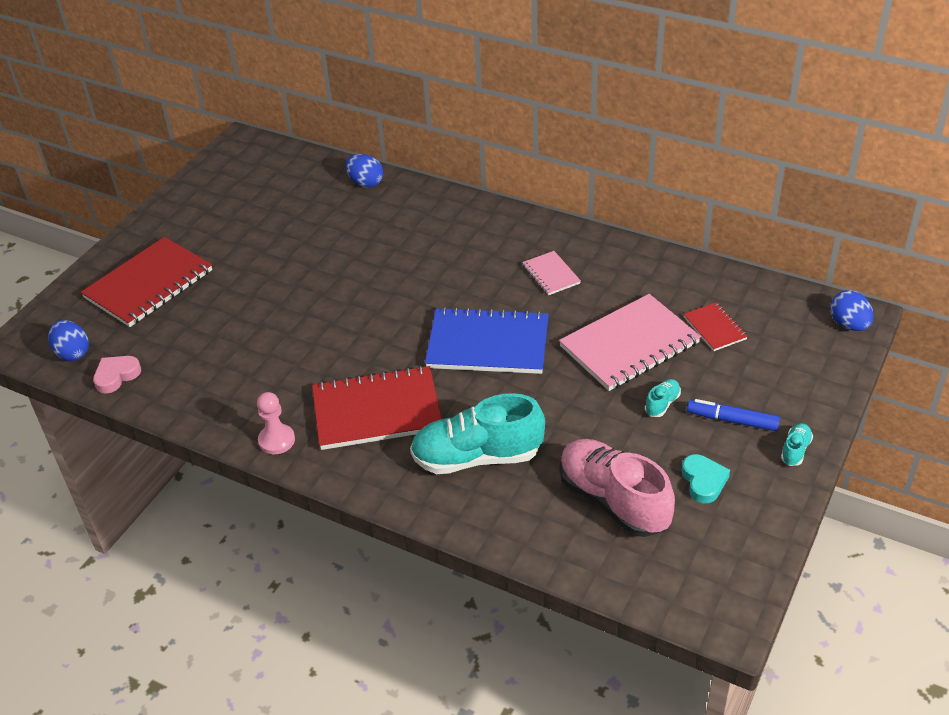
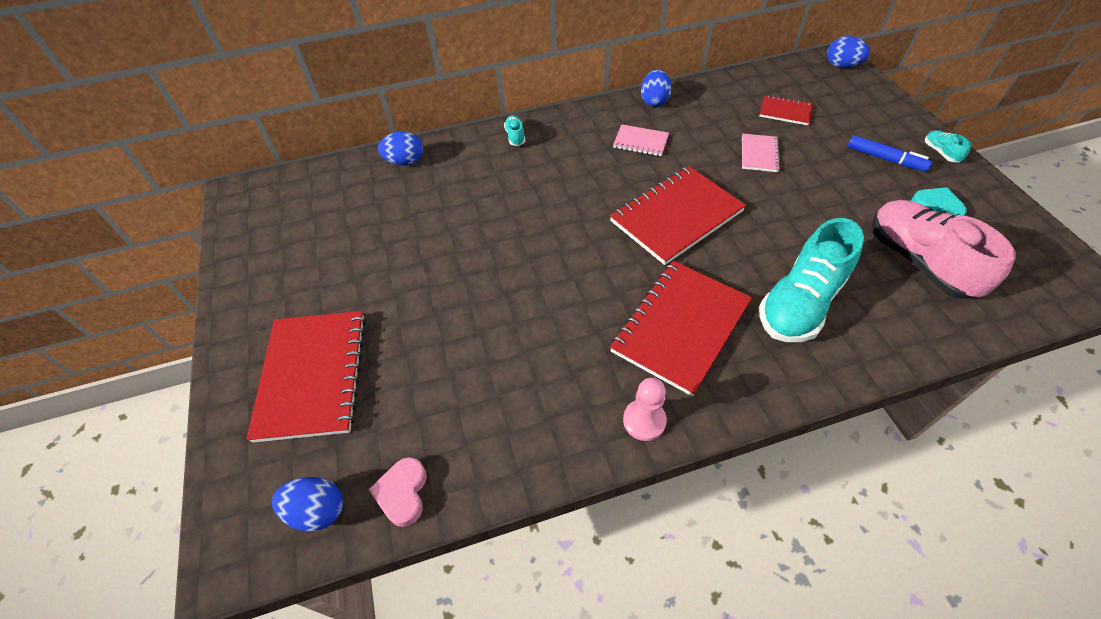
camera: 45 degrees left, 10 degrees up
(488, 344) = (676, 216): blue notebook -> red notebook
(613, 501) = (919, 261): pink shoe -> pink shoe turned 60 degrees clockwise
(616, 249) = (654, 101): none -> blue egg
(629, 345) = (759, 154): pink notebook -> pink notebook, size x0.49
(662, 404) = (837, 177): turquoise shoe -> turquoise shoe (515, 136)
(732, 420) = (885, 159): blue marker -> blue marker turned 120 degrees counterclockwise

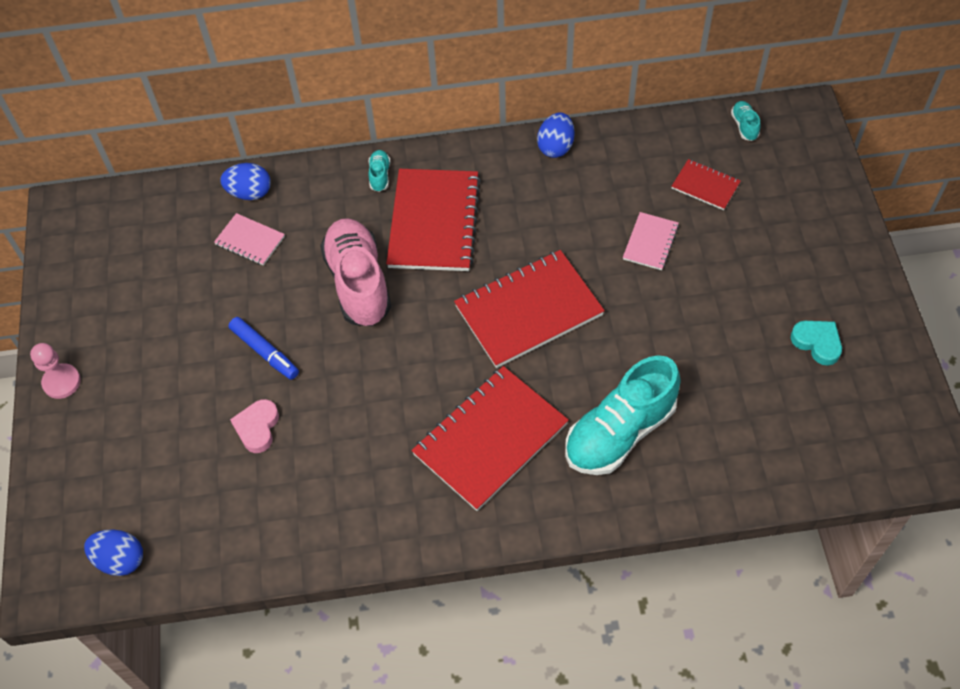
camera: 10 degrees right, 5 degrees up
(313, 376) = (126, 434): red notebook -> red notebook (434, 222)
(403, 493) = (195, 556): pink heart -> pink heart (257, 428)
(640, 142) = (521, 205): pink notebook -> pink notebook (250, 240)
(644, 420) = (425, 527): pink pawn -> pink pawn (62, 382)
(842, 66) = (805, 124): blue egg -> none
(885, 159) = (792, 271): blue marker -> blue marker (265, 352)
(919, 261) = (764, 405): pink shoe -> pink shoe (358, 283)
(940, 152) = (860, 271): turquoise shoe -> turquoise shoe (744, 126)

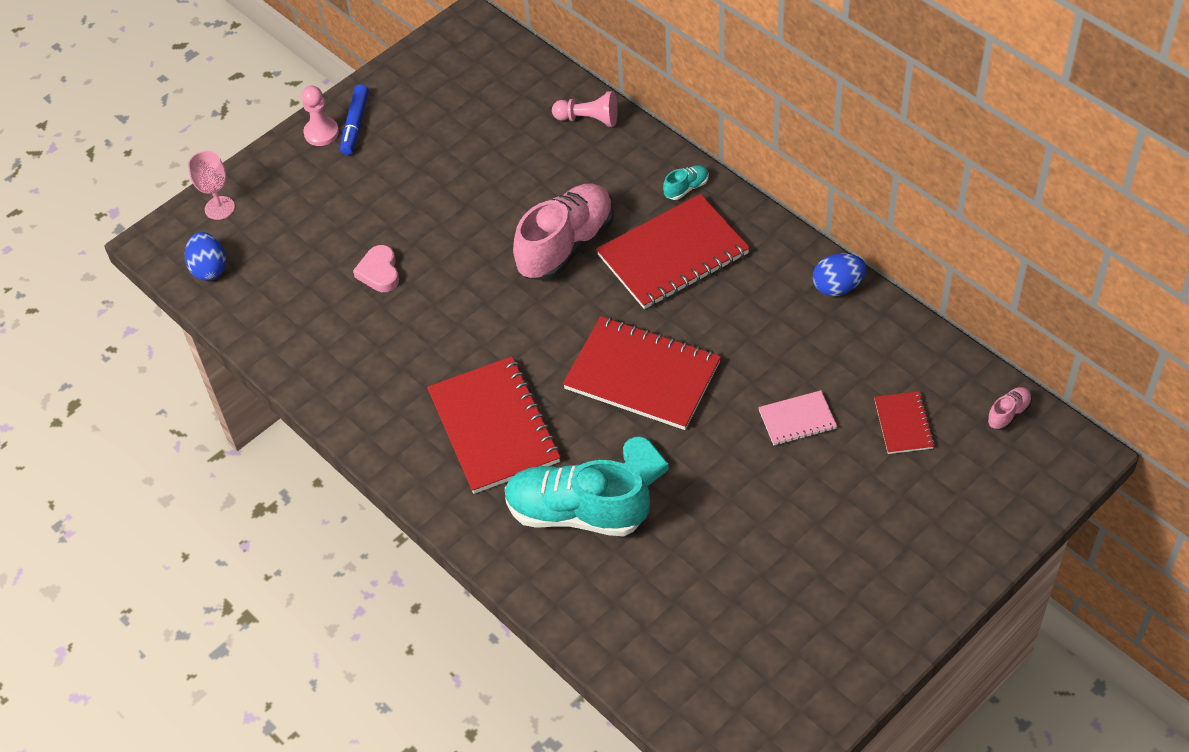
camera: 55 degrees right, 5 degrees down
(60, 511) = (219, 208): none -> pink goblet
(250, 193) = (588, 119): blue egg -> pink pawn
(250, 240) = (543, 151): pink notebook -> none
(257, 428) = (379, 272): pink heart -> pink heart turned 75 degrees counterclockwise
(265, 352) = (449, 231): blue marker -> blue marker (355, 125)
(490, 439) = (494, 427): red notebook -> red notebook turned 60 degrees clockwise
(744, 126) = (1008, 413): turquoise shoe -> pink shoe
(817, 343) = (802, 612): turquoise heart -> turquoise heart (641, 467)

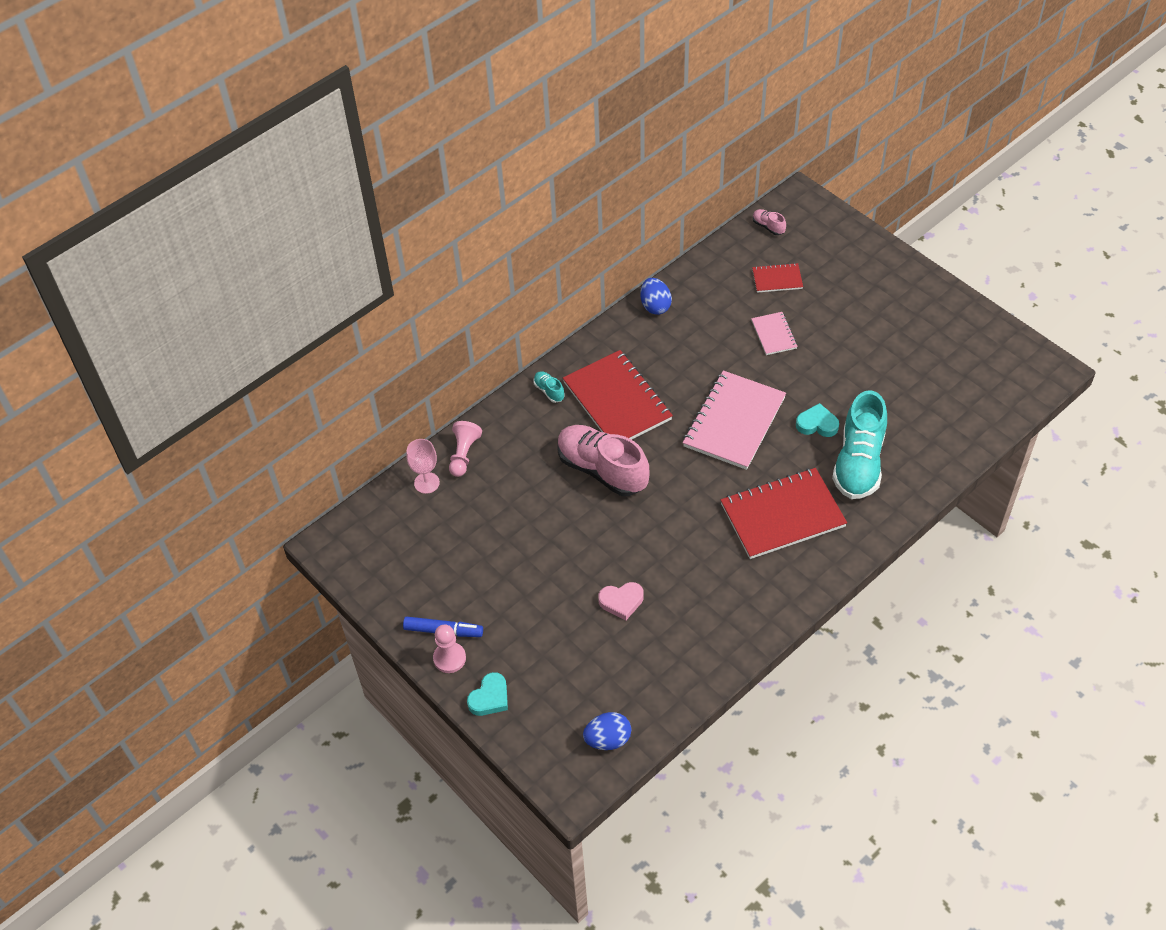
camera: 90 degrees left, 0 degrees up
(219, 208) = (534, 738): pink goblet -> pink goblet (426, 483)
(271, 169) = (490, 698): none -> turquoise heart
(642, 376) = (734, 422): red notebook -> pink notebook

